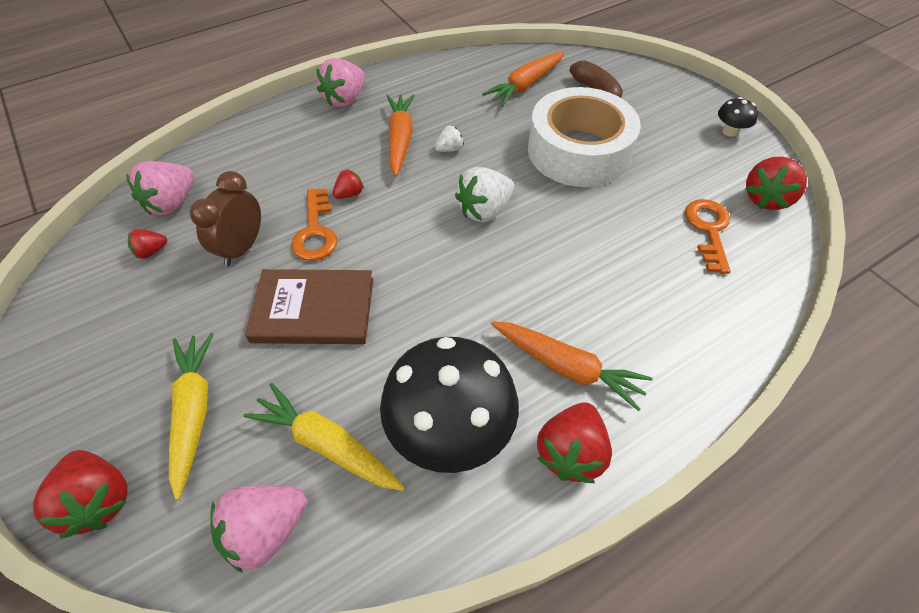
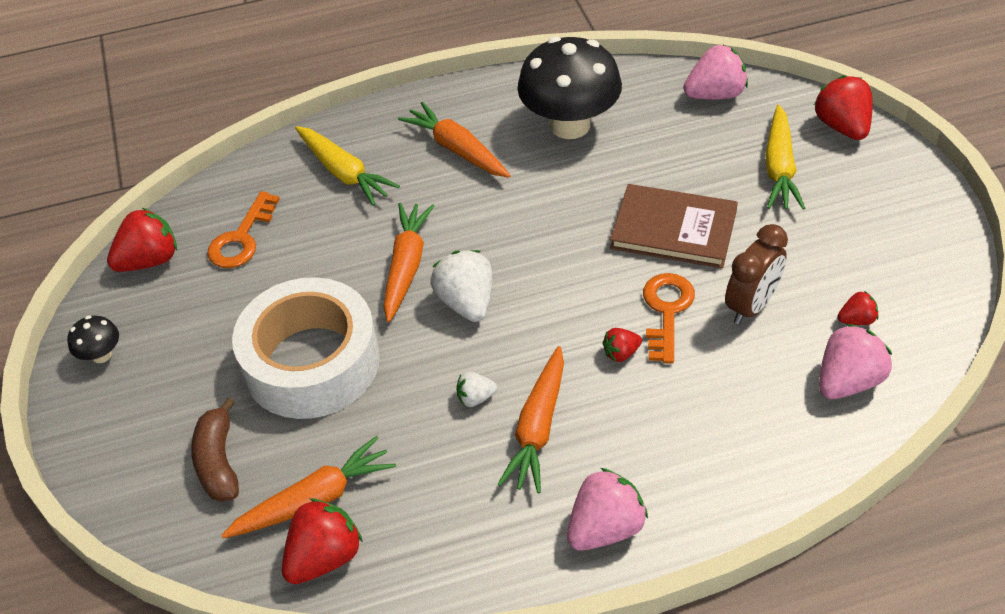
camera: 160 degrees left, 5 degrees down
(326, 444) = (668, 132): yellow carrot -> yellow carrot (344, 173)
(484, 210) = (466, 302): white strawberry -> white strawberry turned 90 degrees counterclockwise
(549, 231) = (406, 266): none -> orange carrot
(570, 452) = (484, 101): red strawberry -> red strawberry (324, 557)

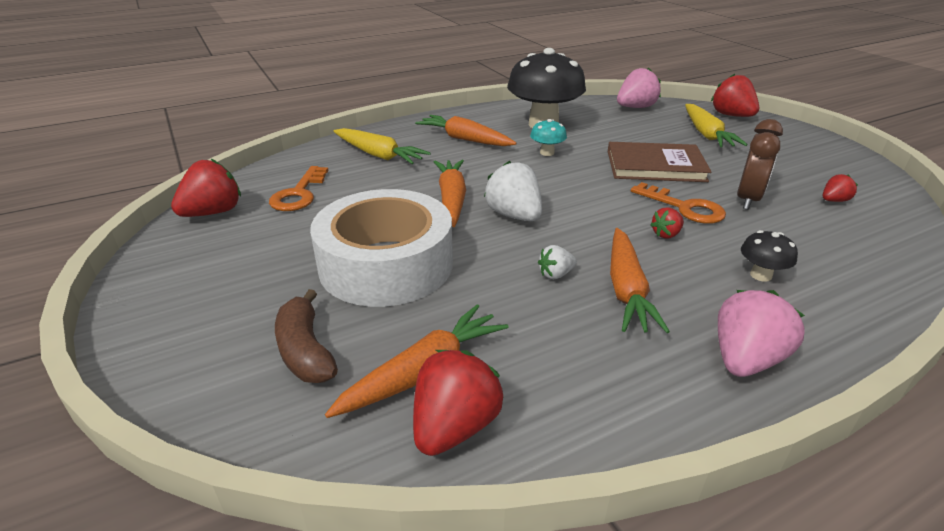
camera: 15 degrees left, 15 degrees down
(101, 355) = (164, 278): black mushroom -> black mushroom (760, 275)
(549, 188) = (547, 153): none -> turquoise mushroom
(666, 311) = (684, 207): orange key -> orange key turned 135 degrees clockwise
(848, 381) = (863, 235): pink strawberry -> none

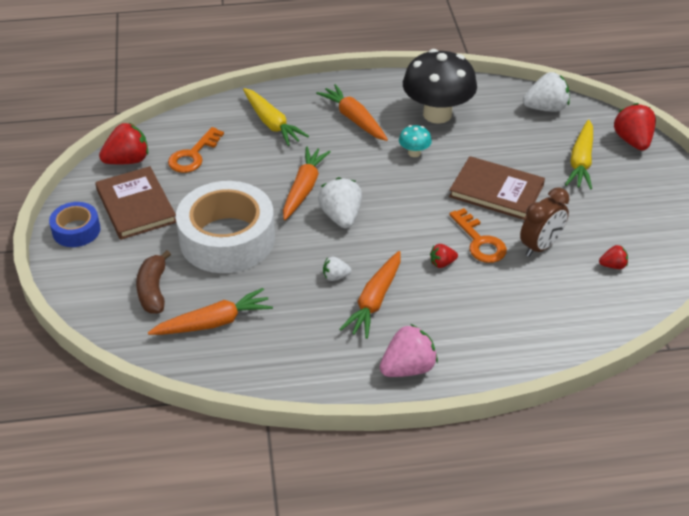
camera: 20 degrees right, 10 degrees up
(154, 300) = (76, 230): none -> blue tape
(240, 254) = (136, 206): none -> brown book
(454, 426) = (214, 358): red strawberry -> none
(635, 107) = (545, 108): pink strawberry -> white strawberry
(760, 275) = (479, 315): black mushroom -> none

